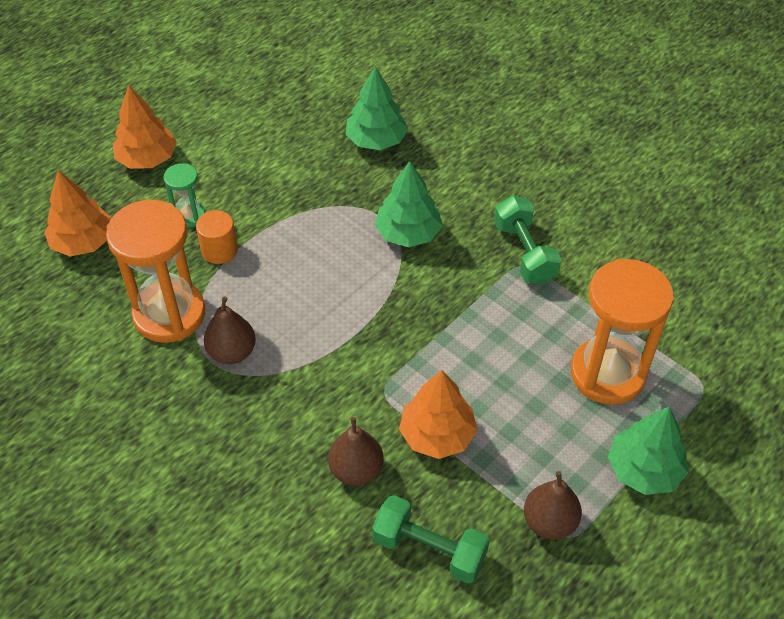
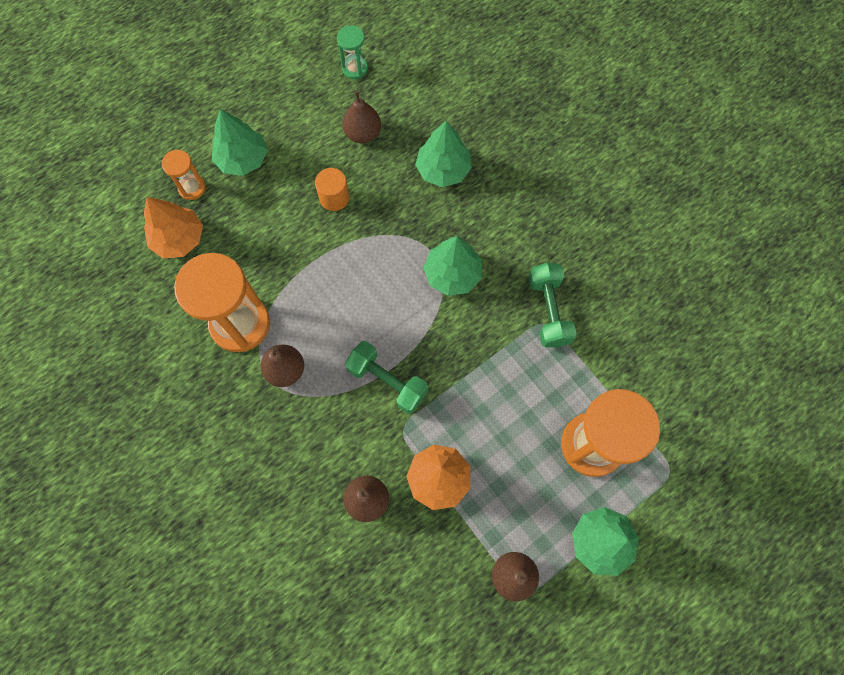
camera: 10 degrees right, 20 degrees up
(92, 192) = (192, 188): none -> orange hourglass
(147, 159) = (243, 159): orange tree -> green tree
(189, 216) = (270, 225): green hourglass -> green hourglass (355, 68)
(219, 250) = (290, 266): orange cylinder -> orange cylinder (334, 198)
(280, 119) = (363, 134): none -> brown pear
(429, 549) = (412, 582): green dumbbell -> green dumbbell (387, 381)

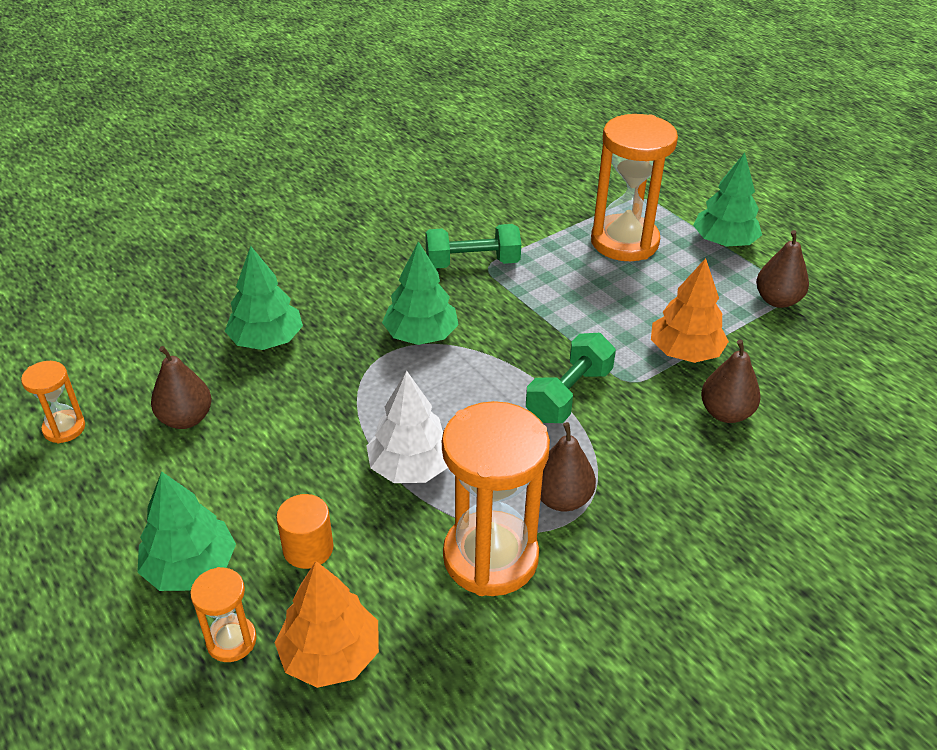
camera: 90 degrees left, 30 degrees down
(317, 273) = (410, 467): none -> white tree
(334, 198) = (288, 449): orange cylinder -> orange cylinder (308, 548)
(355, 68) = (64, 428): green hourglass -> orange hourglass

